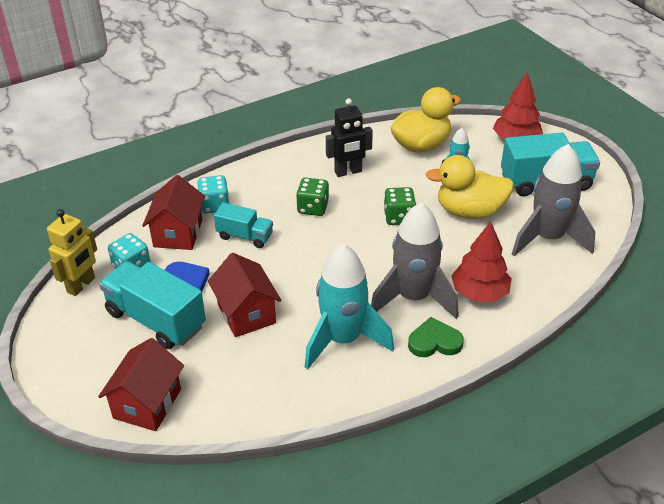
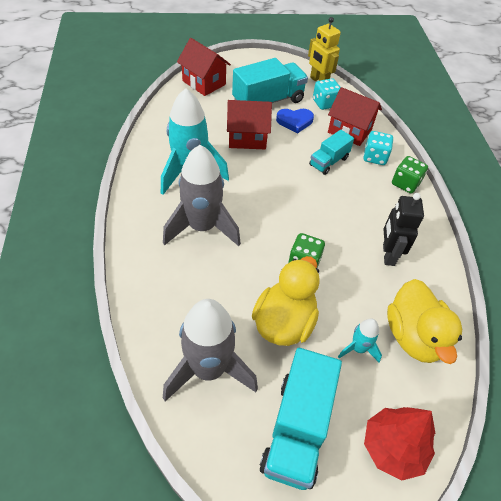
camera: 110 degrees right, 10 degrees up
(313, 208) = (345, 211): green dice -> green dice (405, 183)
(434, 342) = (151, 219): green heart -> none
(479, 293) = (177, 272): red tree -> none

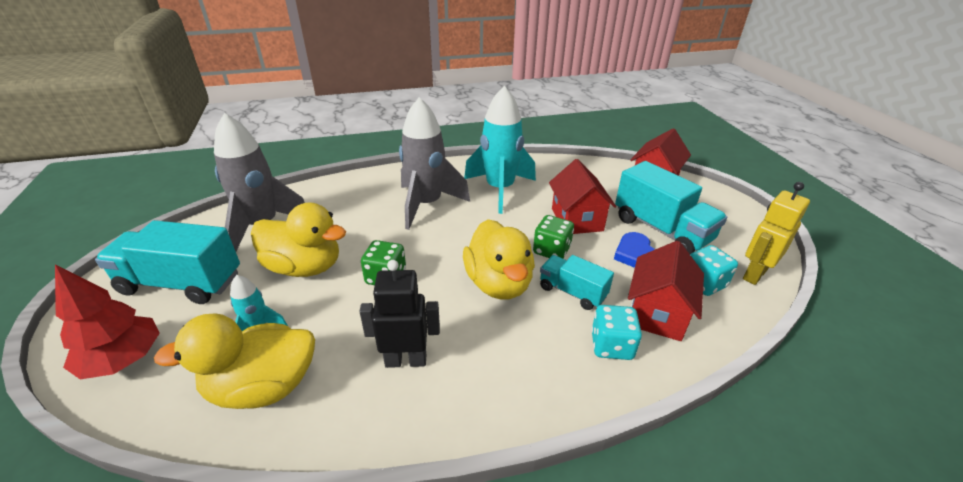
camera: 85 degrees right, 15 degrees down
(317, 196) = (499, 283): none -> yellow duck
(405, 183) = (566, 388): green dice -> green dice (551, 250)

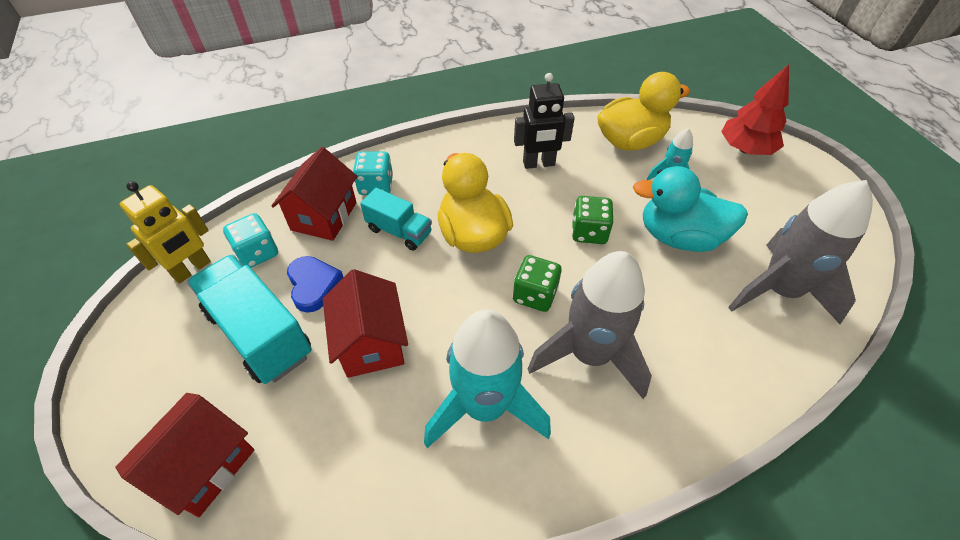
camera: 175 degrees right, 15 degrees up
(181, 283) = (780, 209): turquoise truck -> none
(305, 267) = (679, 237): yellow duck -> turquoise duck
(551, 250) = (413, 283): green dice -> green dice (535, 295)

